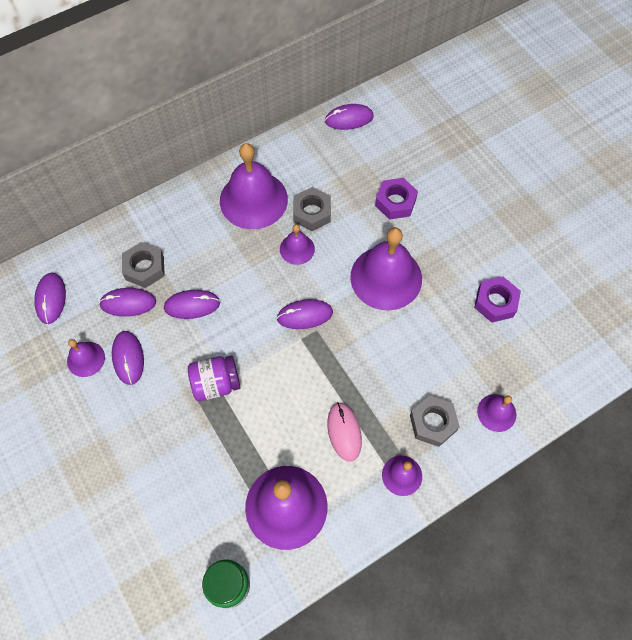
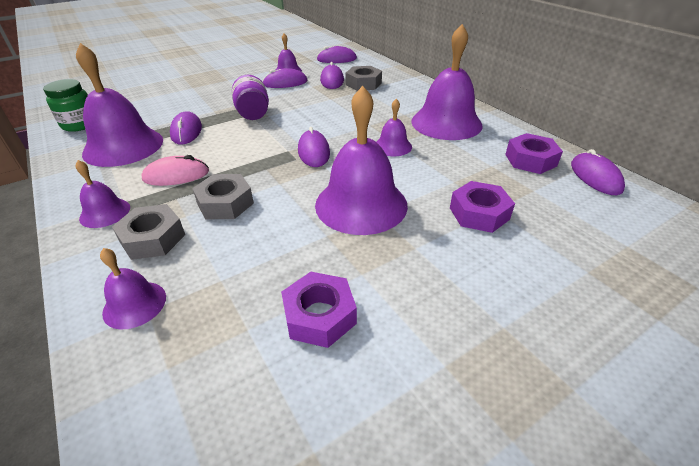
camera: 90 degrees right, 25 degrees down
(192, 305) = (328, 101): purple mouse -> purple mouse (186, 131)
(312, 213) = (441, 154): grey nut -> grey nut (225, 203)
(324, 152) = (530, 160): none -> purple nut

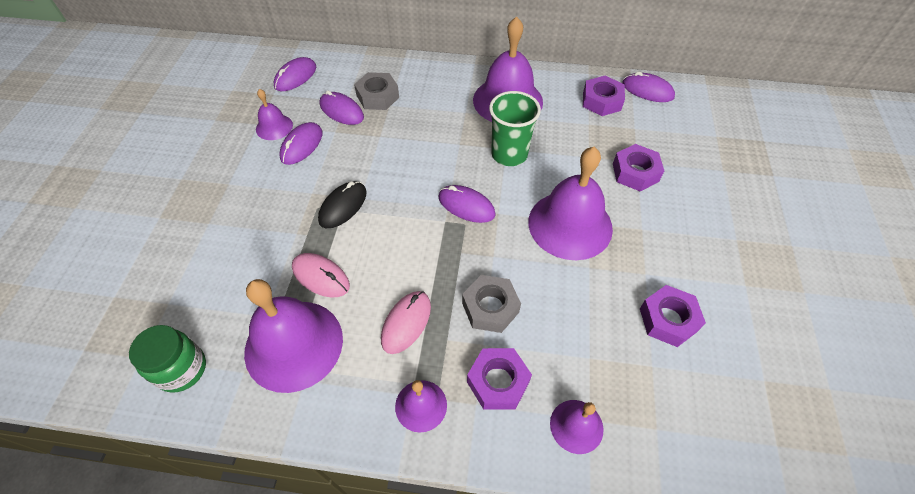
camera: 50 degrees left, 15 degrees up
(153, 238) = (498, 382): grey nut -> purple nut
(186, 131) = (321, 277): purple mouse -> pink mouse
(253, 113) = (343, 206): purple jar -> black mouse
(392, 146) = (509, 154): purple bell -> green cup

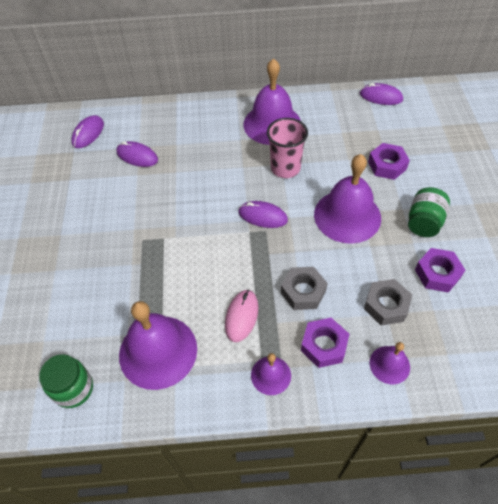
camera: 10 degrees left, 0 degrees up
(274, 127) = (84, 180): purple bell -> none
(301, 145) = (112, 191): purple mouse -> none
(321, 277) = (163, 294): pink mouse -> none
(343, 206) = (163, 235): black mouse -> none
(378, 96) = (164, 139): grey nut -> grey nut (386, 305)
(509, 154) = (285, 168): green cup -> pink cup
(601, 101) = (347, 112): purple nut -> none
(665, 251) = (423, 222): none -> green jar

